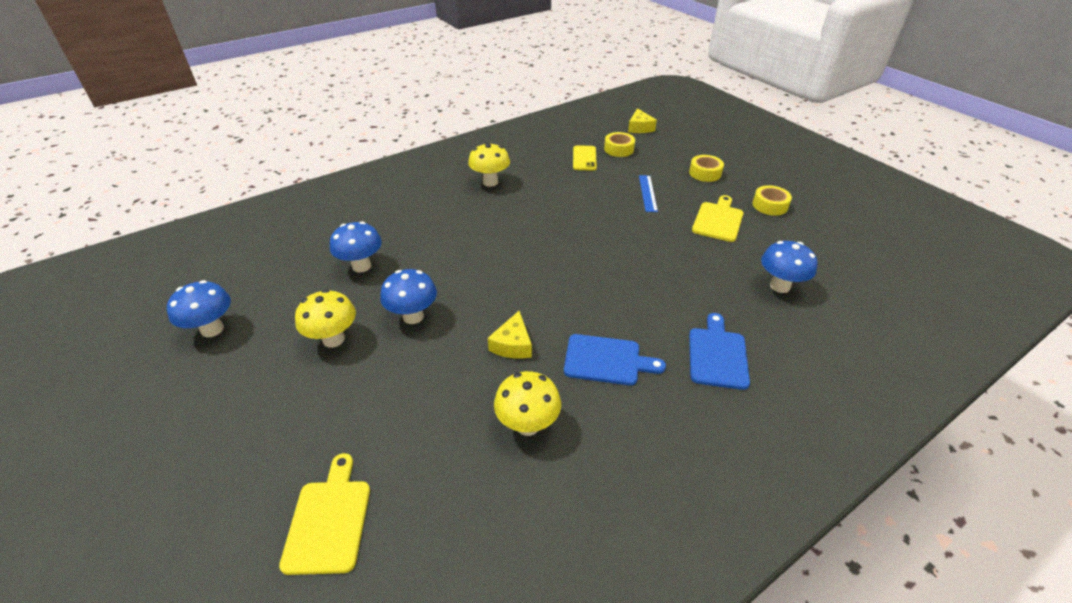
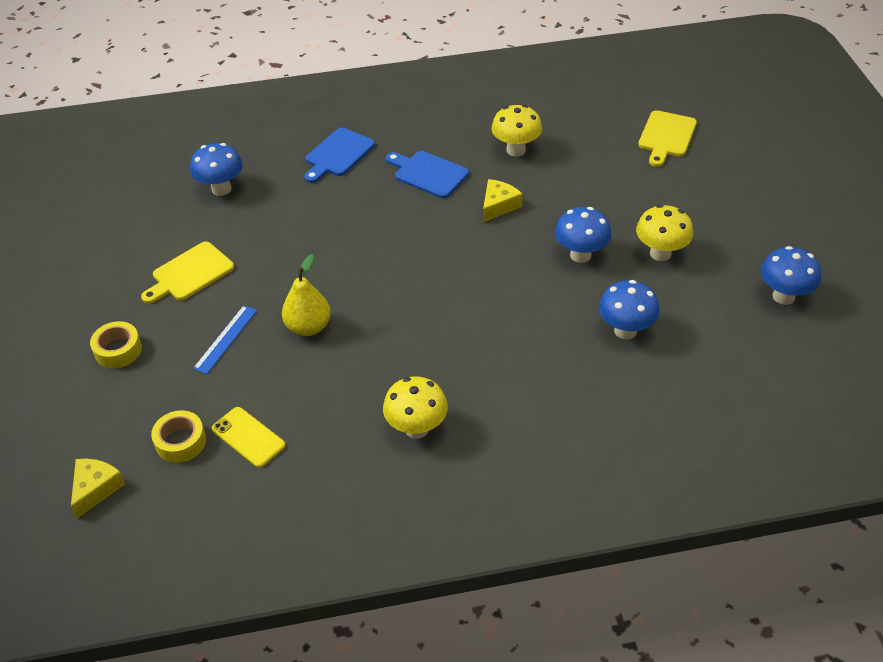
camera: 155 degrees left, 5 degrees up
(584, 158) = (248, 437): yellow phone -> yellow phone turned 75 degrees counterclockwise
(600, 211) = (308, 327): none -> yellow pear
(769, 205) = (109, 275): yellow tape -> none

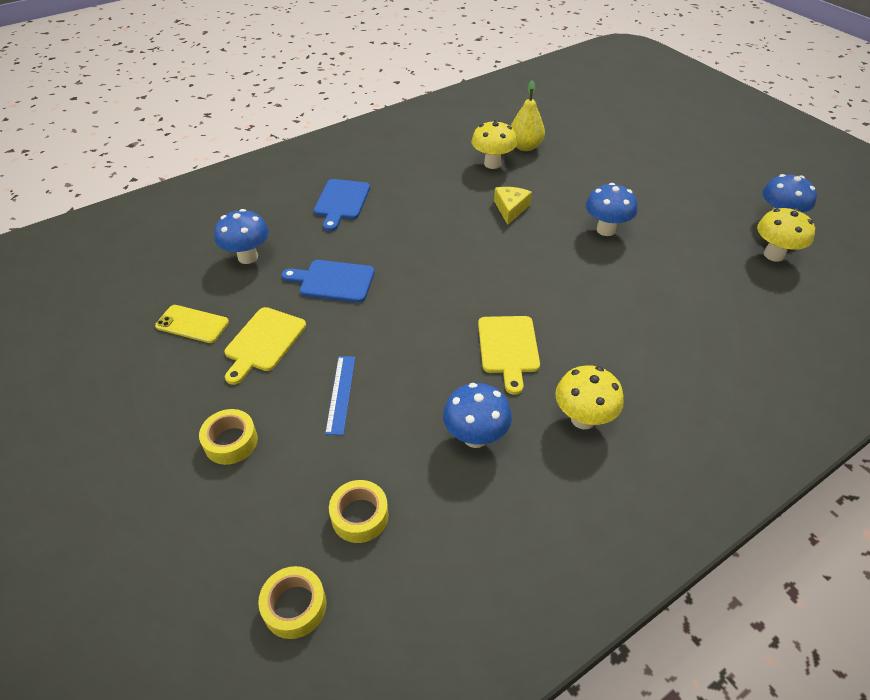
camera: 25 degrees left, 0 degrees up
(96, 489) = (294, 606): yellow cheese -> yellow tape
(248, 437) = (428, 485): yellow phone -> yellow phone (192, 324)
(308, 327) = (416, 357): yellow pear -> yellow pear (525, 147)
(428, 173) = (433, 198): blue cutting board -> blue cutting board (333, 281)
(625, 330) = (687, 278): blue mushroom -> blue mushroom (475, 437)
(660, 253) = (664, 212): yellow mushroom -> yellow mushroom (773, 255)
(666, 136) = (599, 128): yellow cutting board -> yellow cutting board (508, 348)

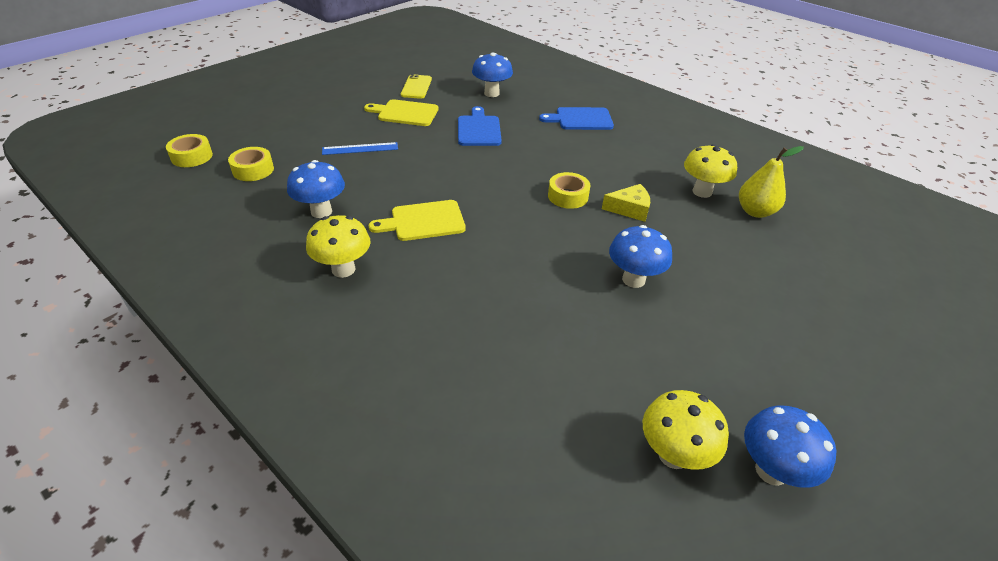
camera: 75 degrees right, 5 degrees down
(231, 442) = (315, 117): yellow tape -> yellow tape (568, 196)

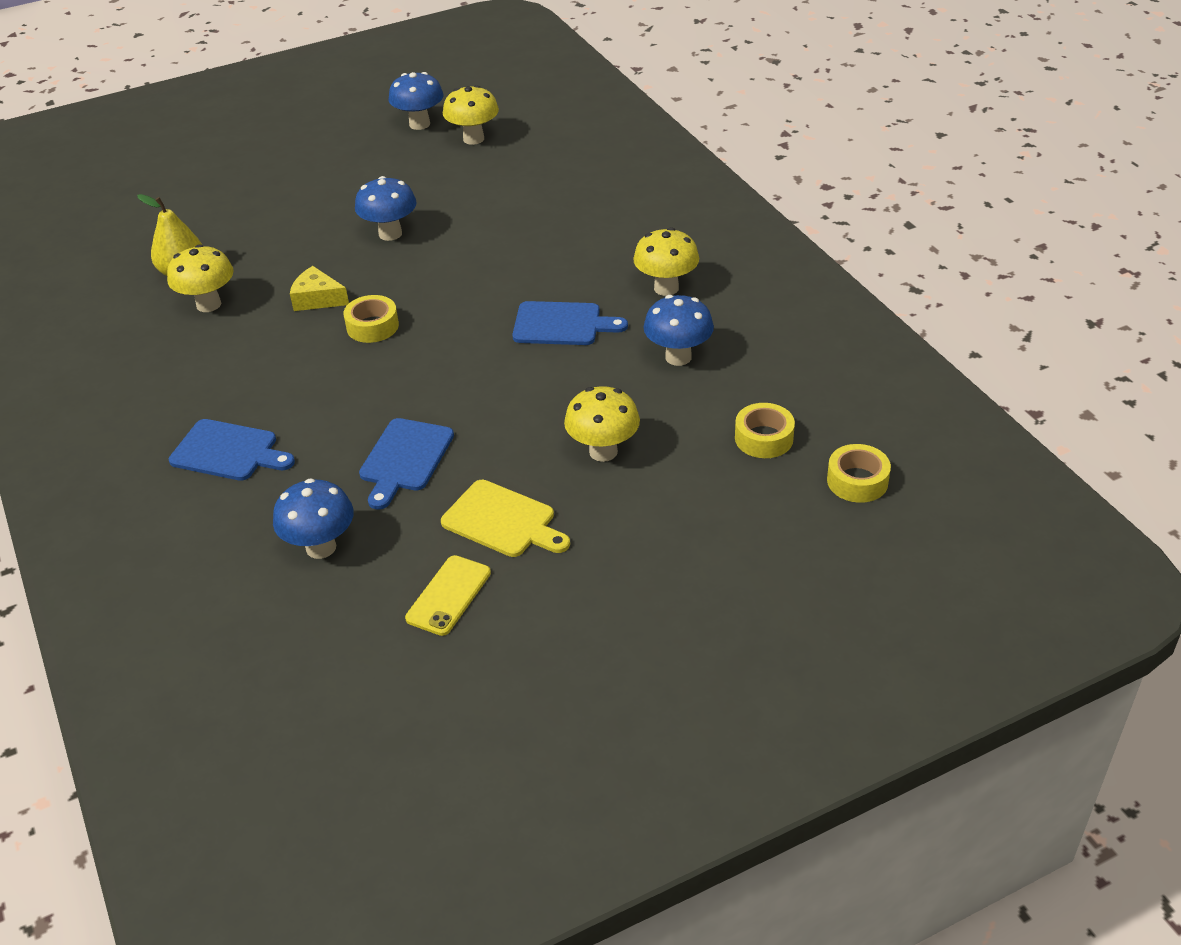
camera: 155 degrees left, 0 degrees up
(360, 149) = (603, 451): blue ruler -> yellow mushroom
(423, 221) = (562, 324): yellow cutting board -> blue cutting board

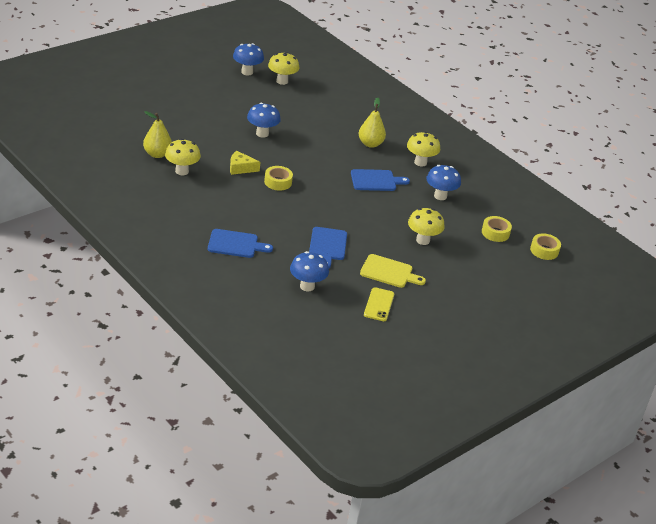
camera: 20 degrees left, 5 degrees down
(583, 252) = (370, 144): none -> yellow pear

